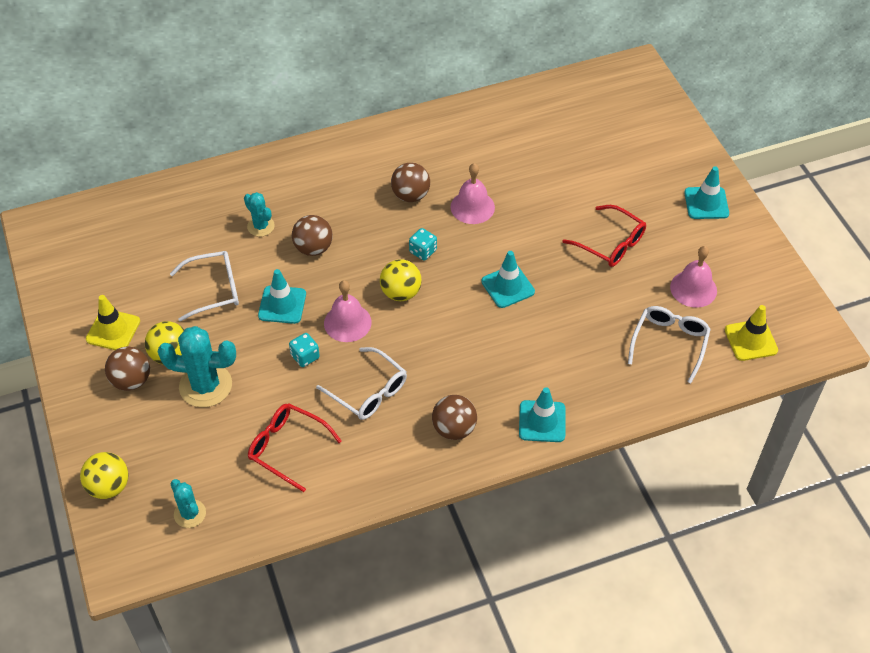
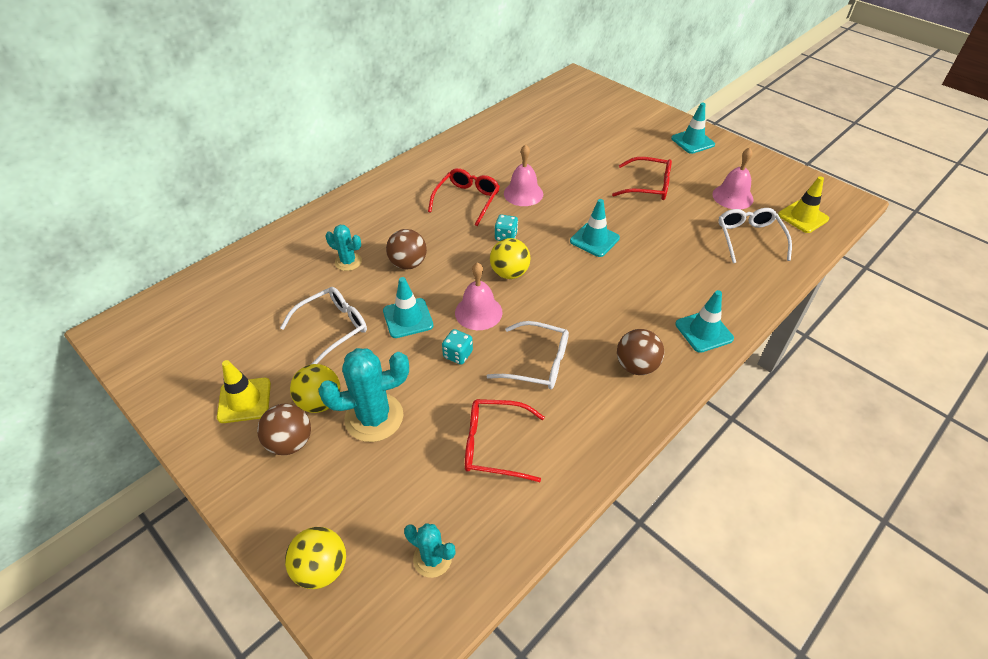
camera: 25 degrees left, 5 degrees down
(410, 195) = (467, 200): brown ball -> red glasses

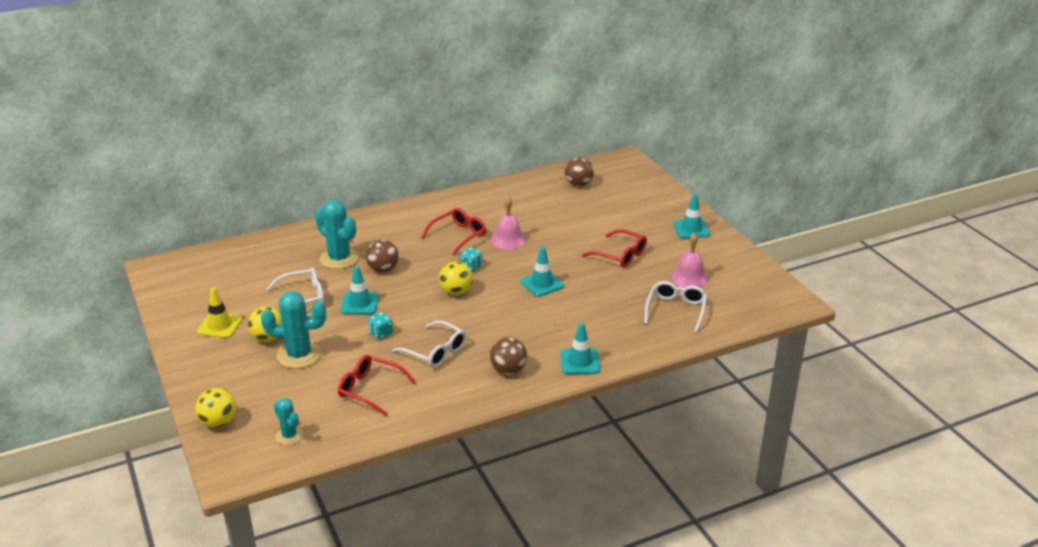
camera: 20 degrees right, 15 degrees down
(290, 442) = (236, 355): brown ball -> brown ball (578, 184)
(348, 262) = (339, 259): turquoise cactus -> turquoise cactus, size x1.77
(478, 312) = (414, 311): pink bell -> none
(803, 217) = (740, 305): yellow traffic cone -> none

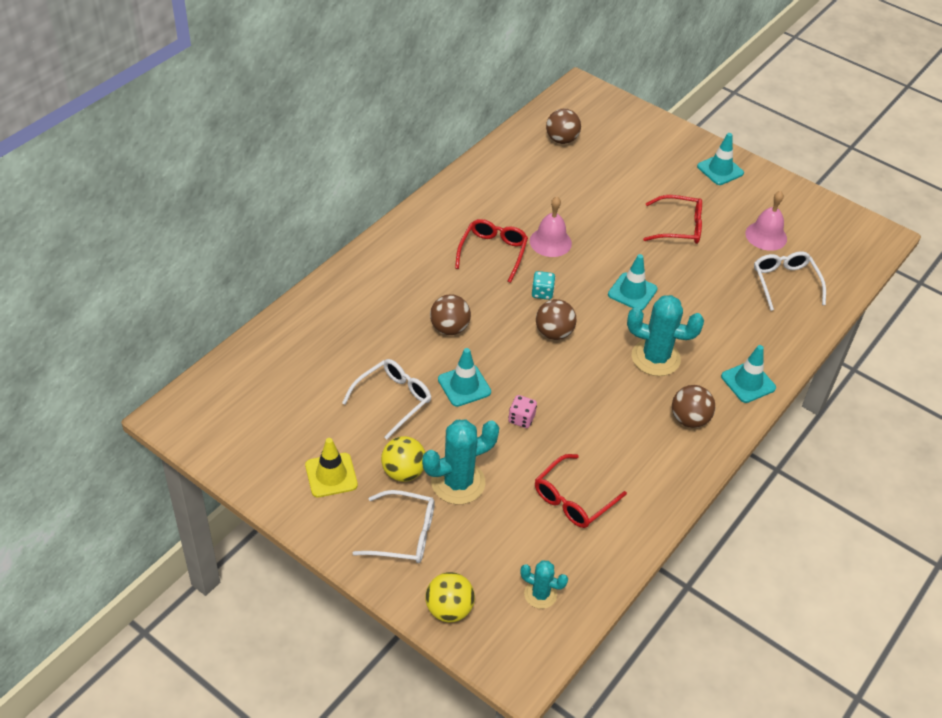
camera: 30 degrees left, 15 degrees up
(339, 259) = (387, 329): turquoise cactus -> turquoise cactus (655, 358)
(370, 390) = (573, 499): red glasses -> red glasses turned 45 degrees counterclockwise
(381, 333) = (521, 419): turquoise dice -> pink dice
(435, 351) = (597, 422): white glasses -> white glasses (403, 534)
(456, 292) = (554, 333): yellow ball -> brown ball

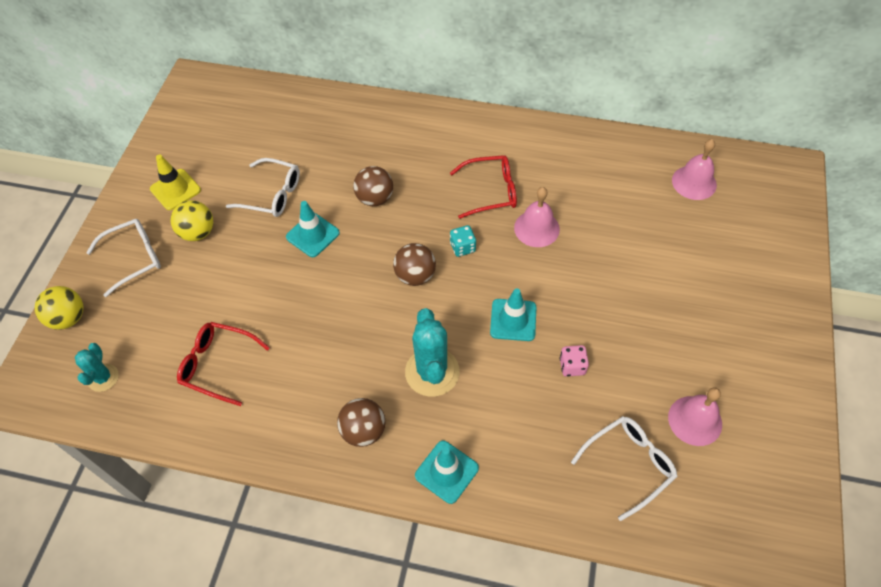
camera: 70 degrees right, 10 degrees up
(403, 534) = (133, 258): white glasses -> white glasses turned 105 degrees counterclockwise
(458, 482) = (202, 273): turquoise cactus -> none
(521, 419) = (295, 290): pink dice -> pink dice (572, 366)
(561, 140) = (694, 182): brown ball -> pink bell
(678, 227) = (642, 329): red glasses -> none
(720, 170) = (771, 338): turquoise traffic cone -> none

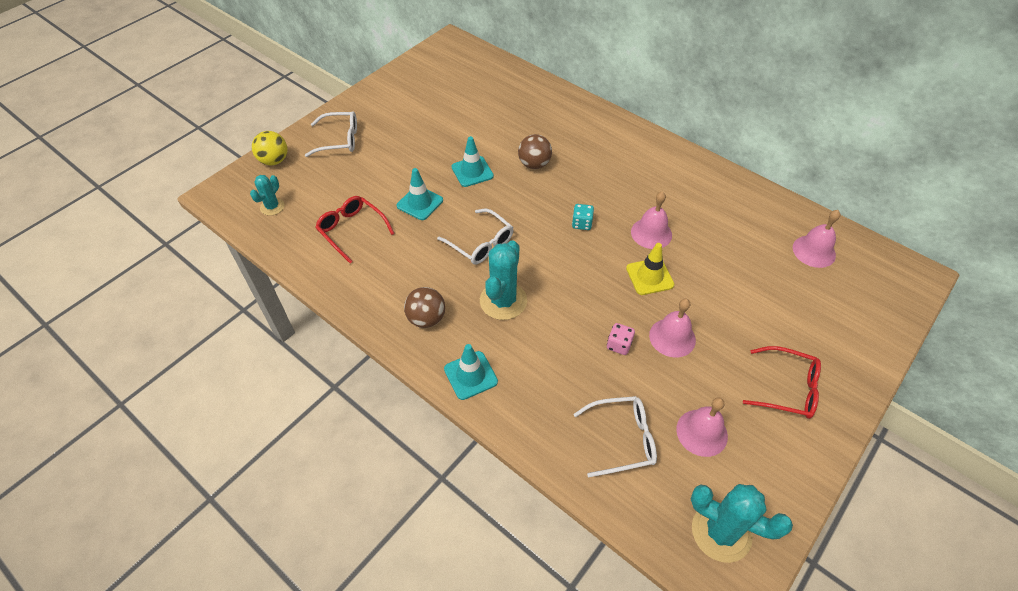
camera: 25 degrees right, 5 degrees down
(175, 189) = (394, 106): yellow traffic cone -> yellow traffic cone (649, 276)
(198, 232) = (392, 139): yellow ball -> none
(272, 194) = (459, 134): white glasses -> white glasses (480, 243)
(415, 276) = (532, 229): brown ball -> none
(490, 191) = (629, 193): red glasses -> red glasses (787, 388)
(513, 320) = (590, 291): turquoise traffic cone -> turquoise traffic cone (420, 203)
(616, 334) = (672, 337): none -> pink bell
(762, 511) = (721, 532): none -> turquoise cactus

